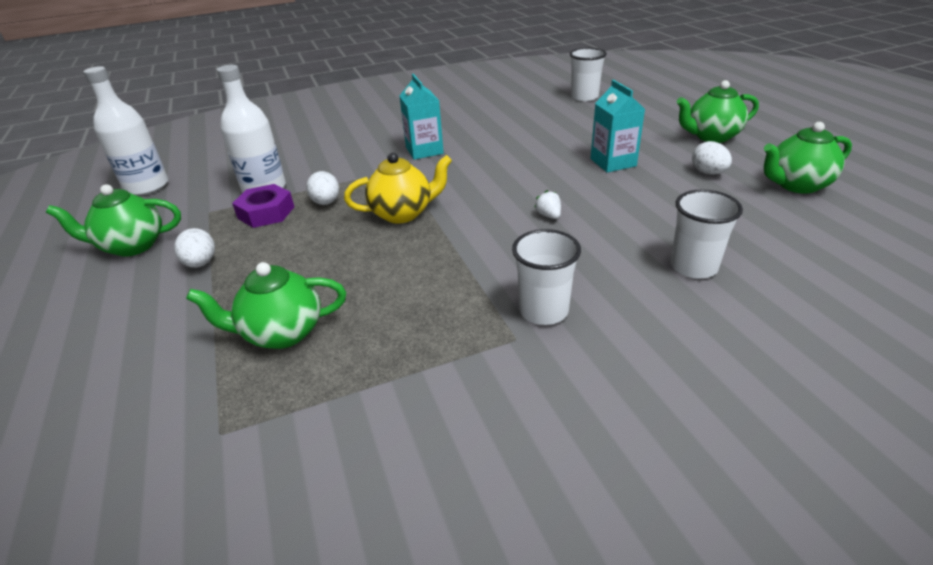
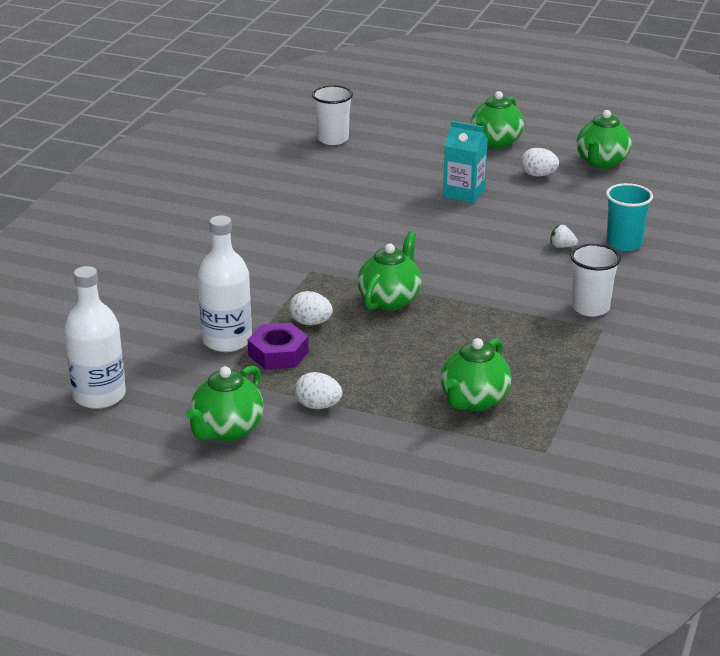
camera: 50 degrees left, 5 degrees down
(403, 213) = (389, 300): yellow teapot -> green teapot
(424, 150) = (295, 247): turquoise carton -> none
(548, 216) = (492, 253): white strawberry -> white strawberry (562, 246)
(693, 267) = (624, 243): white cup -> turquoise cup

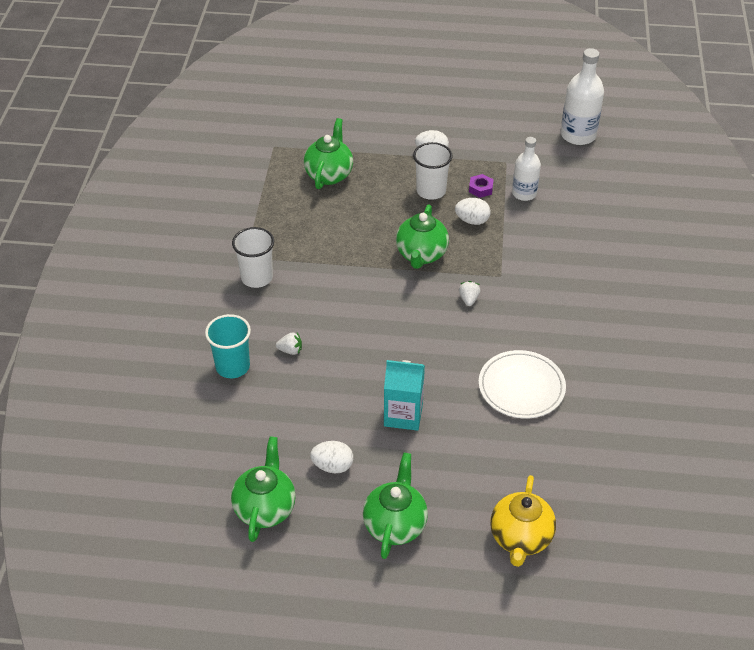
camera: 165 degrees right, 15 degrees up
(227, 340) = (524, 193): white bottle -> white bottle, size x0.66
(227, 430) = (480, 126): green teapot -> none
(278, 353) = (480, 189): purple nut -> purple nut, size x0.59
(332, 139) = (583, 490): white cup -> white cup (431, 191)
(344, 195) = (521, 387): none -> white plate
(357, 257) = (468, 299): none -> white strawberry
(399, 126) = (520, 538): none -> yellow teapot

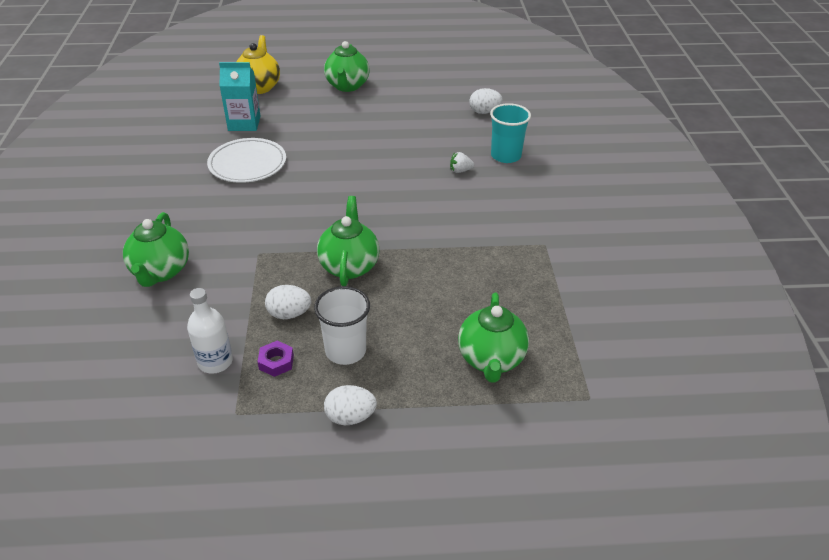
camera: 170 degrees right, 5 degrees down
(257, 277) = (522, 225): white cup -> none
(265, 508) = (440, 86): green teapot -> green teapot (161, 271)
(332, 466) = (399, 108): white egg -> white egg (484, 112)
(403, 415) = (350, 139): turquoise carton -> turquoise carton (244, 123)
(468, 299) = (294, 227): white strawberry -> none
(578, 135) = (104, 486): white bottle -> none

